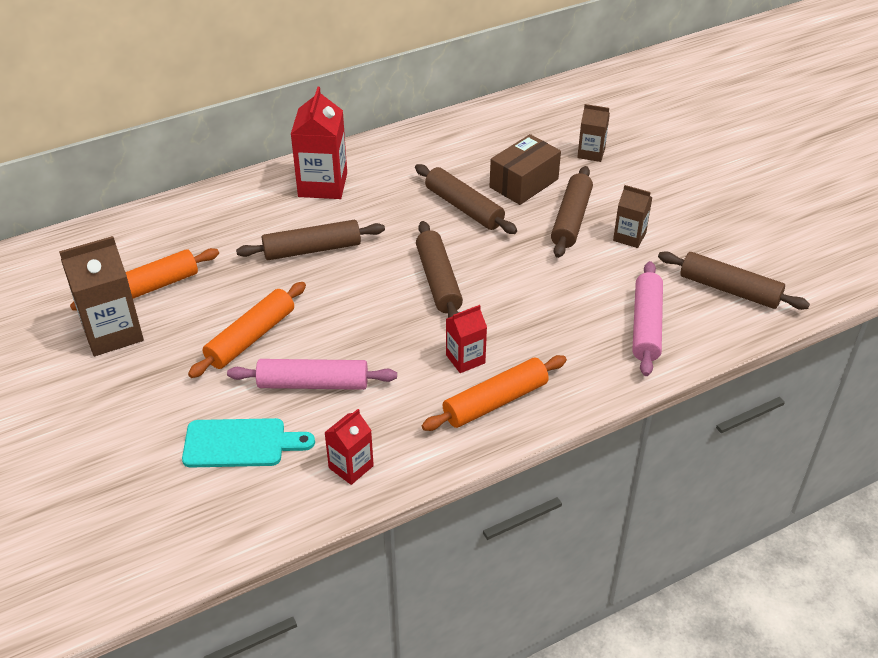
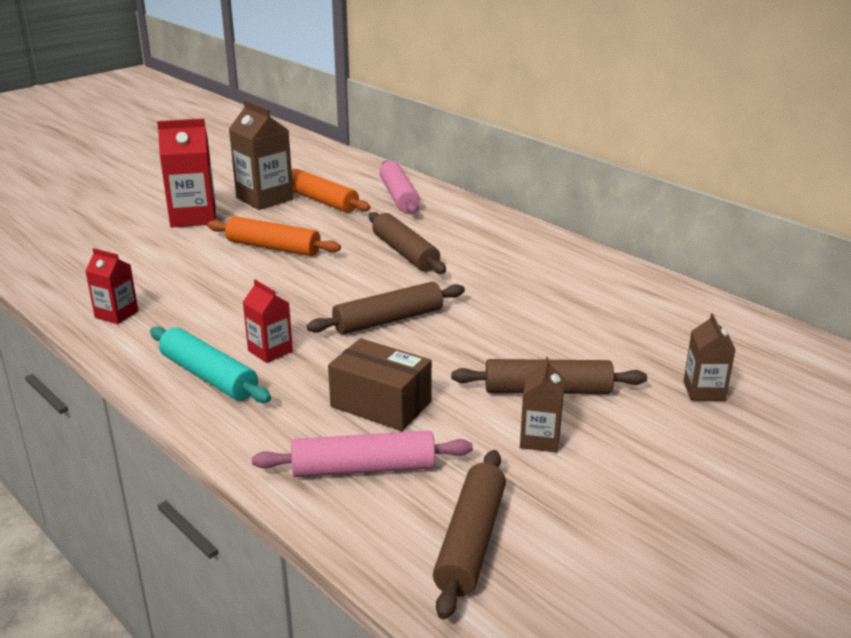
camera: 75 degrees right, 15 degrees down
(240, 443) = (144, 265): turquoise cutting board -> none
(313, 383) = (220, 282): pink rolling pin -> pink rolling pin (399, 196)
(322, 185) = (507, 242): red carton -> red carton (193, 217)
(464, 207) = (522, 318): brown rolling pin -> none
(495, 401) = (209, 376): orange rolling pin -> turquoise rolling pin
(524, 183) = (597, 349): brown box -> brown box (381, 404)

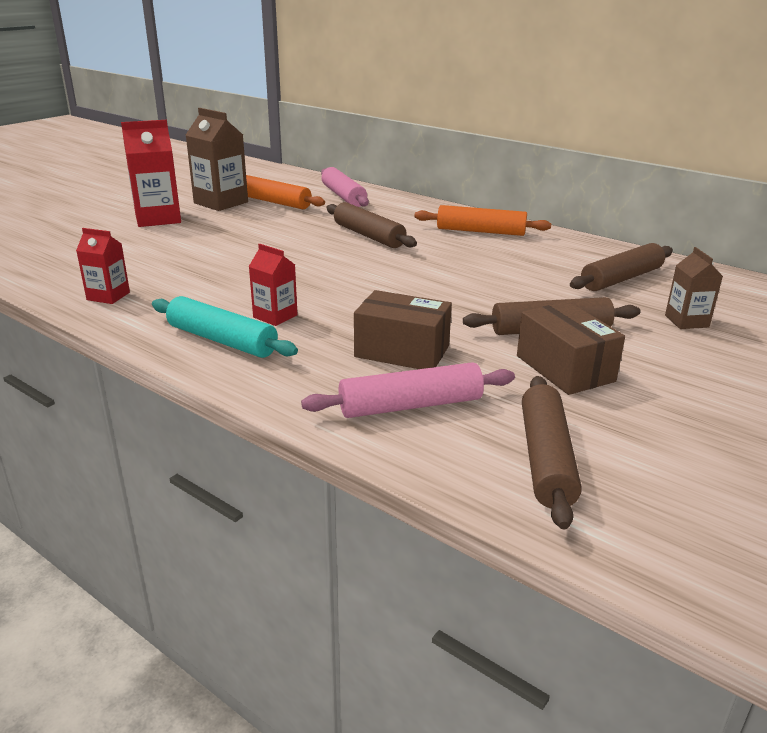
camera: 10 degrees left, 0 degrees up
(273, 247) = (244, 237): orange rolling pin -> orange rolling pin (480, 231)
(388, 320) = (378, 286): brown rolling pin -> brown rolling pin (621, 279)
(540, 439) = (565, 368): brown carton -> brown box

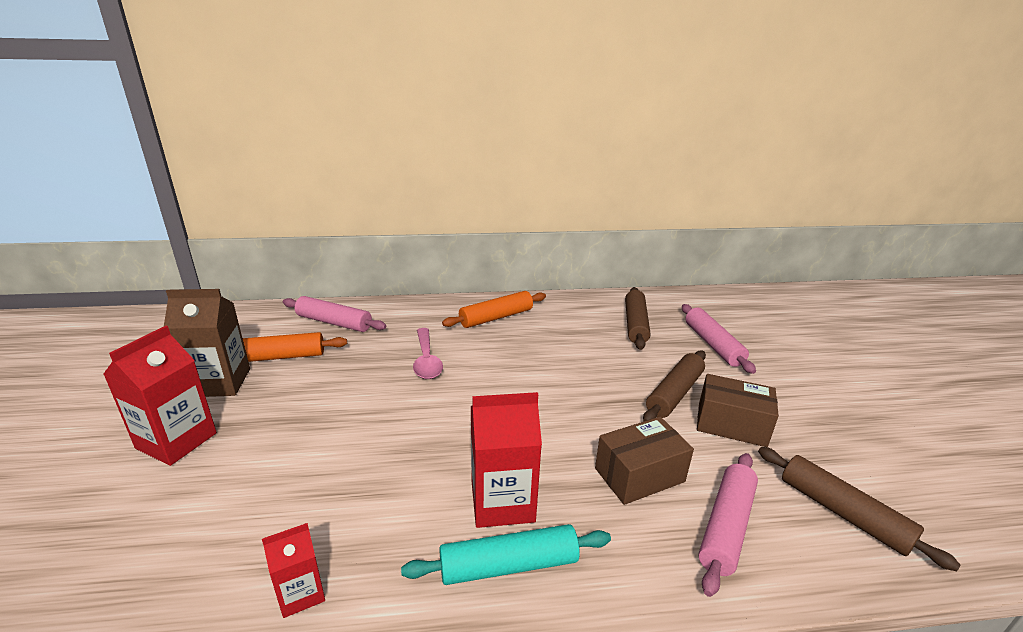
camera: 45 degrees left, 0 degrees up
(275, 316) = (502, 501): red carton -> red carton, size x1.75
(369, 236) = (426, 360): brown rolling pin -> pink spoon
(686, 321) = (713, 344): brown carton -> pink rolling pin

